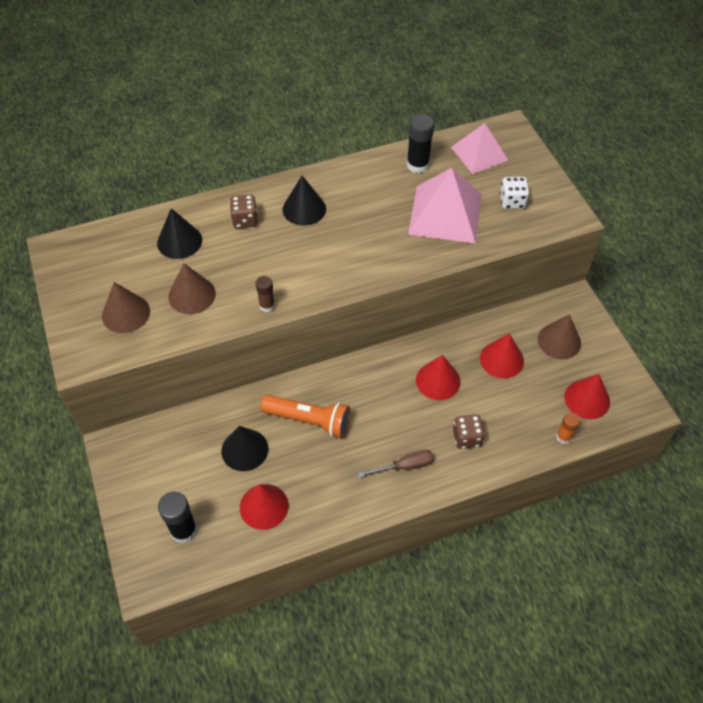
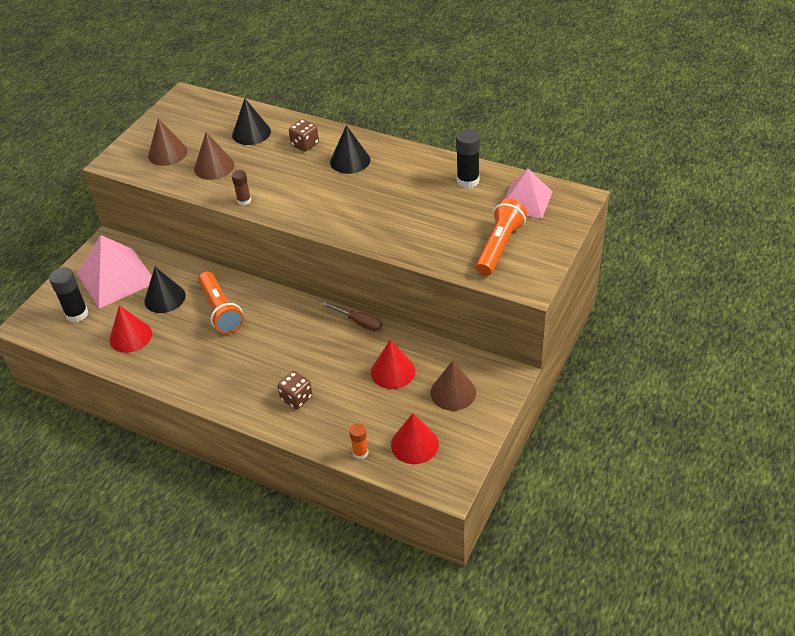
camera: 50 degrees right, 10 degrees down
(404, 466) = (235, 382): brown screwdriver -> brown screwdriver (359, 322)
(438, 380) = (330, 350): red cone -> none
(445, 214) = (438, 223): pink pyramid -> pink pyramid (116, 278)
(512, 202) = (499, 246): white dice -> orange flashlight

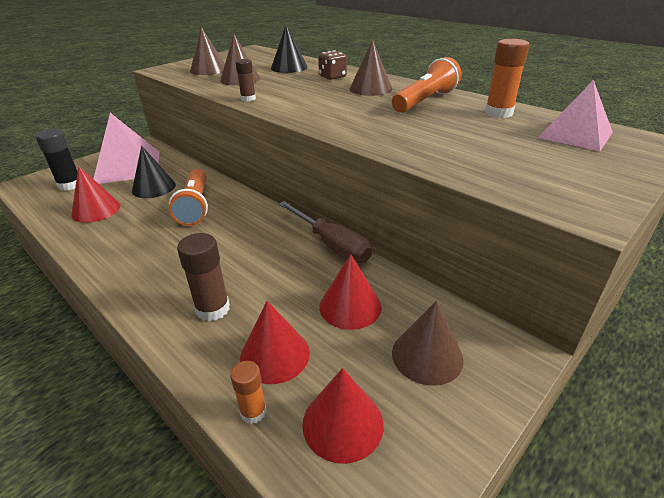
camera: 15 degrees right, 10 degrees down
(296, 398) = (213, 309): brown dice -> brown glue stick
(350, 161) = (370, 89): black cone -> brown cone
(356, 417) = (275, 355): none -> red cone
(359, 322) = (331, 244): brown screwdriver -> brown screwdriver, size x1.56
(468, 180) = (498, 113): black glue stick -> orange glue stick
(499, 246) = (536, 167): orange flashlight -> orange flashlight (425, 101)

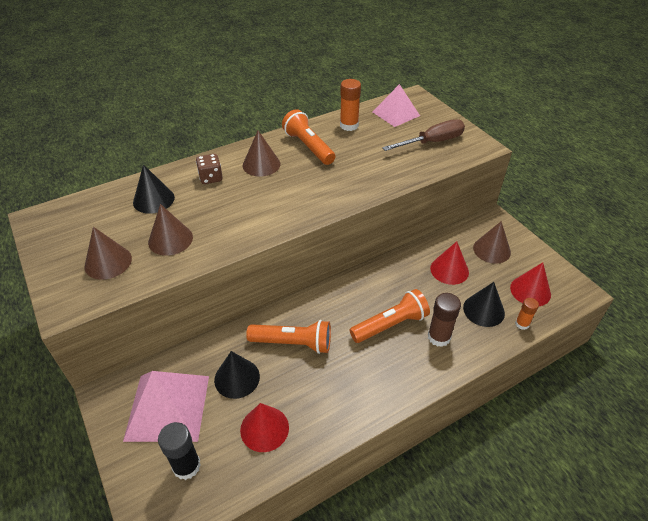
camera: 75 degrees left, 10 degrees up
(229, 264) = (390, 325): none -> orange flashlight
(248, 99) = (242, 239): brown glue stick -> none
(275, 355) = (483, 310): red cone -> black cone
(331, 244) = (383, 265): brown screwdriver -> brown screwdriver (432, 142)

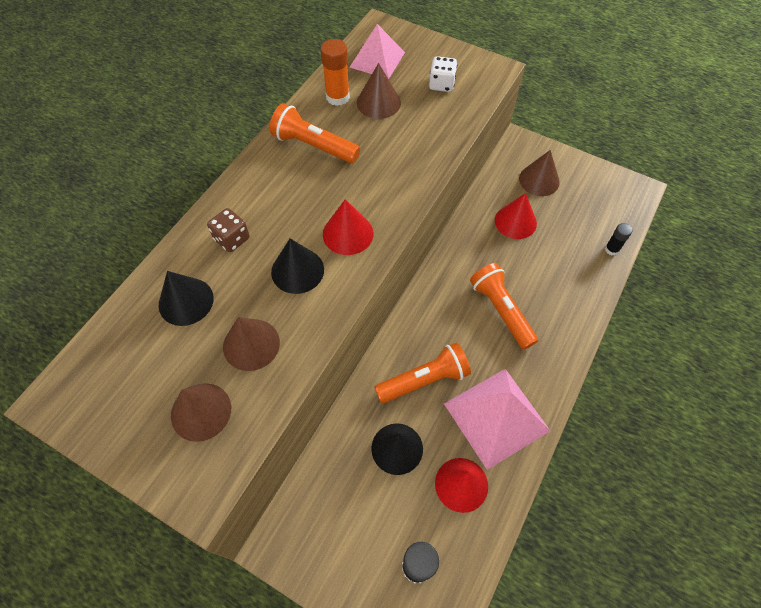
camera: 30 degrees left, 15 degrees up
(168, 407) = (352, 519): pink pyramid -> pink pyramid (496, 417)
(261, 164) = (277, 194): brown cone -> brown cone (378, 102)
(390, 325) = (501, 310): orange flashlight -> orange flashlight turned 60 degrees counterclockwise
(432, 142) = (441, 84): brown screwdriver -> white dice
(439, 337) = (551, 300): brown glue stick -> none
(483, 310) = (572, 251): black cone -> black cone (297, 270)
(522, 324) = (611, 249): orange glue stick -> black glue stick
(530, 291) = (598, 210): red cone -> red cone (348, 233)

